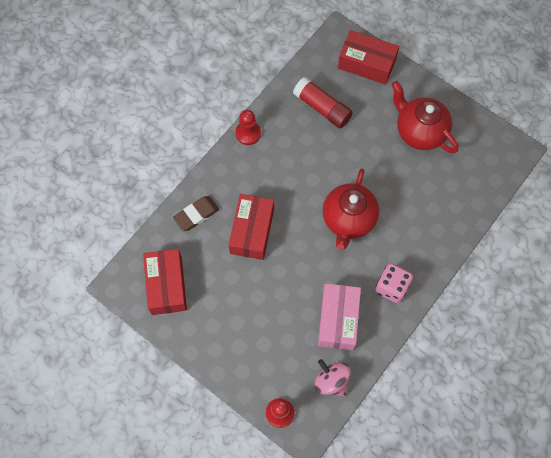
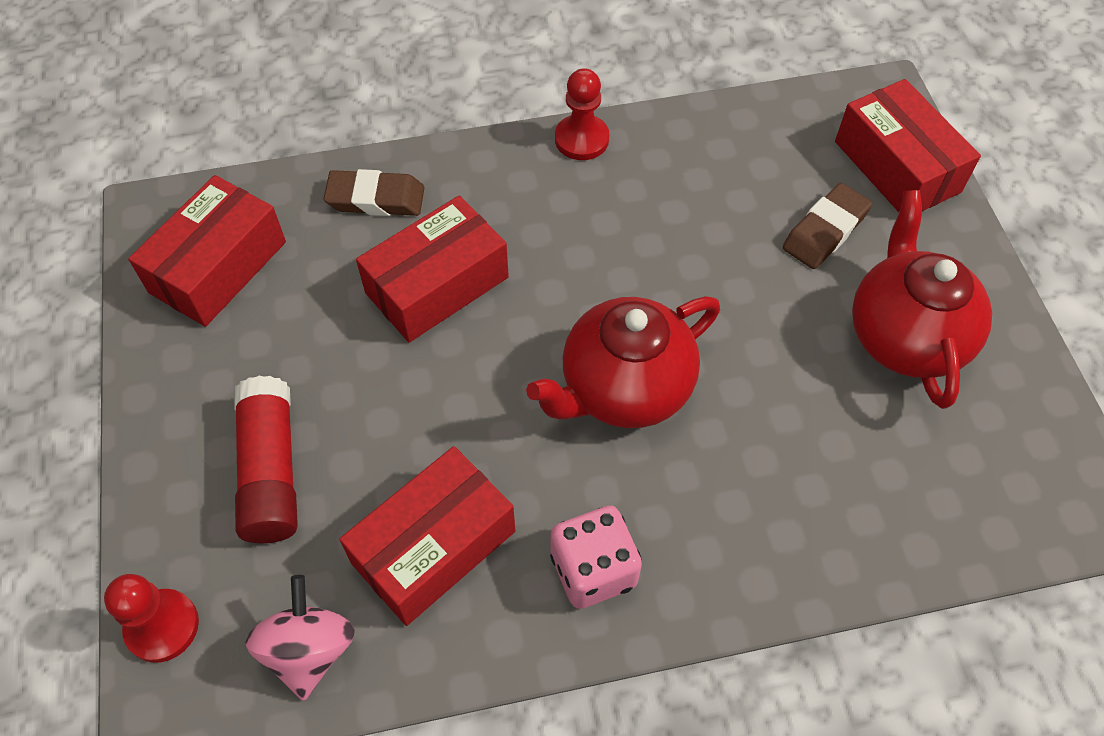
camera: 40 degrees right, 10 degrees down
(322, 108) = (748, 182): red glue stick -> red glue stick (270, 471)
(338, 320) = (434, 547): pink box -> red box
(363, 109) = (825, 231): none -> brown eraser

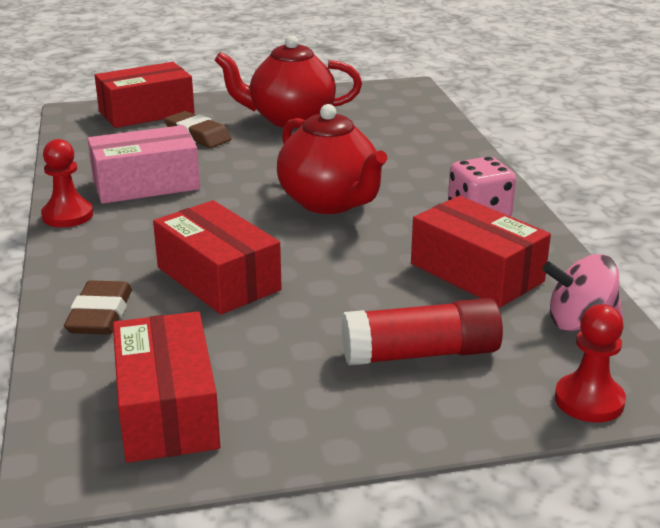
camera: 90 degrees left, 30 degrees down
(218, 267) = (167, 410): red box -> red box turned 45 degrees clockwise
(665, 195) = (146, 184): none -> pink box

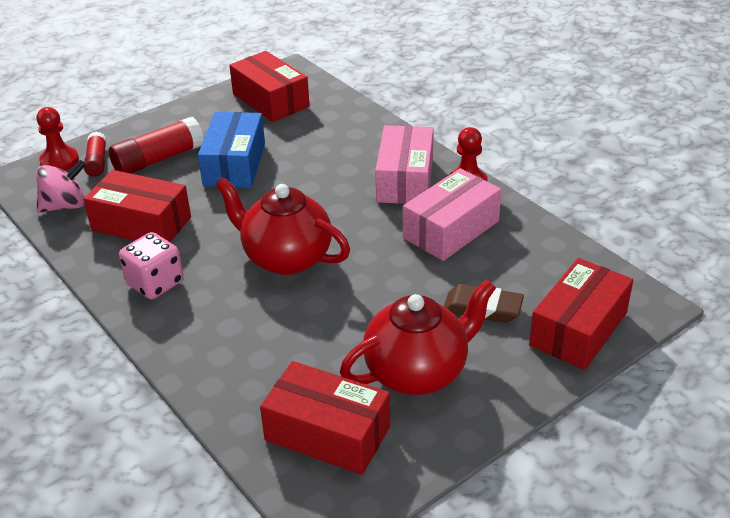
camera: 155 degrees right, 10 degrees up
(100, 315) = (355, 129): brown eraser -> none
(126, 236) = (405, 180): none -> pink box
(218, 279) = (311, 168): red box -> red box (327, 433)
(313, 313) = (235, 164): none -> blue box
(523, 379) = (97, 162): none -> red glue stick

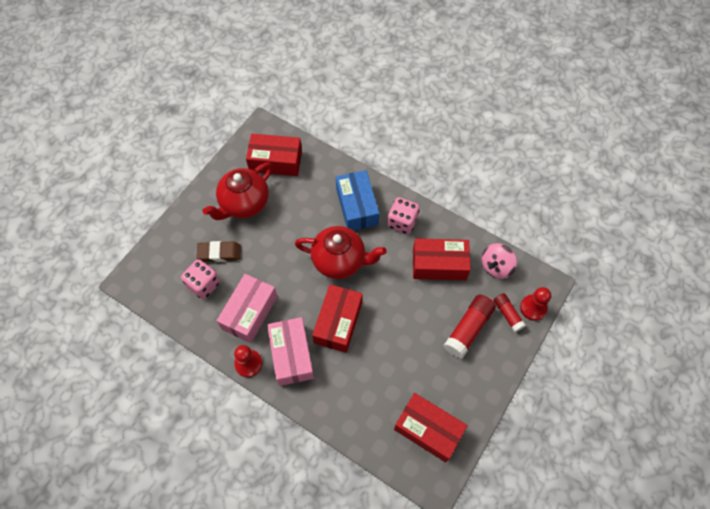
camera: 160 degrees right, 25 degrees up
(235, 164) = (413, 338): blue box -> blue box (357, 206)
(517, 274) = (204, 284): none -> pink dice
(578, 329) = (167, 252): red box -> red box (338, 322)

